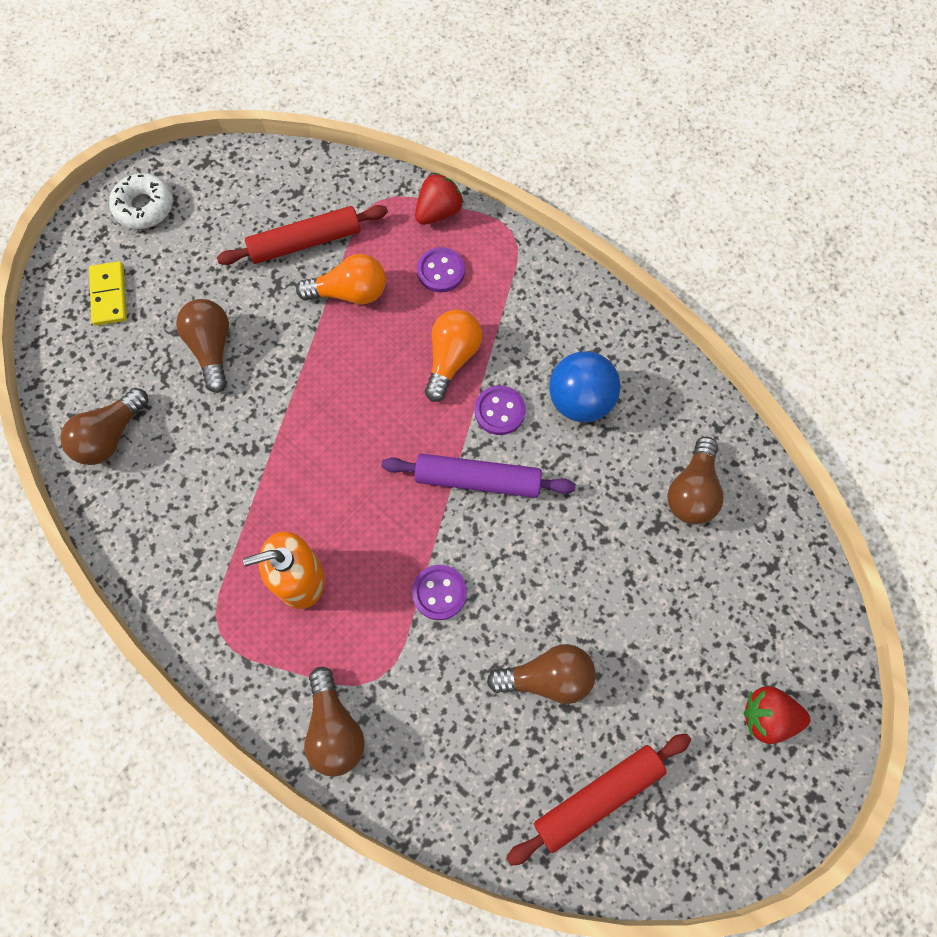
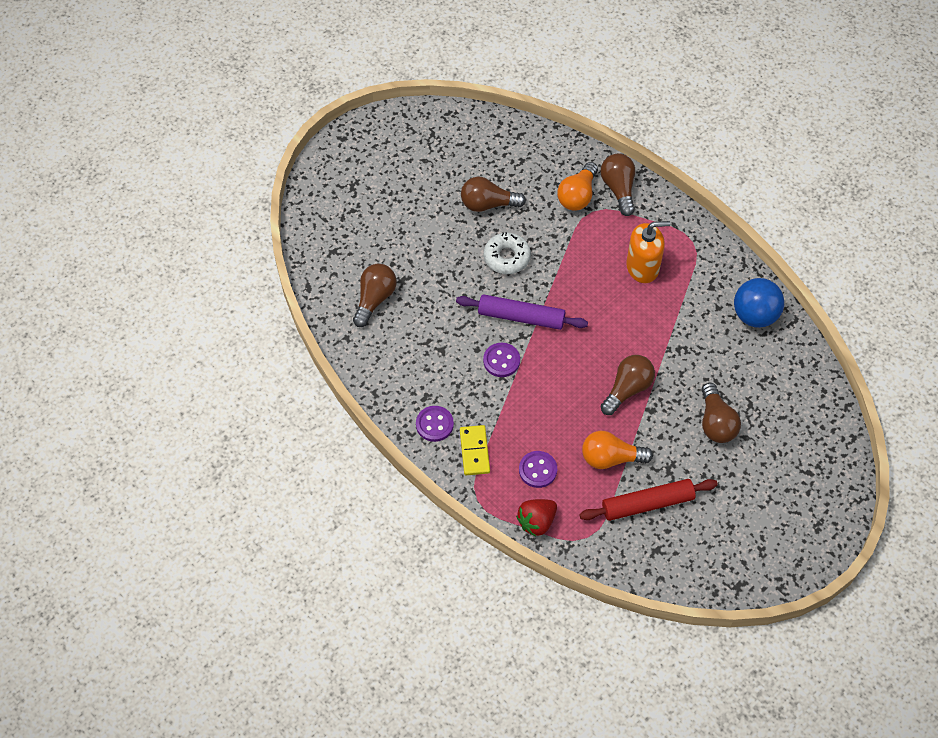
camera: 175 degrees left, 10 degrees down
(109, 295) = (802, 471): yellow domino -> yellow domino (474, 451)
(110, 436) = (783, 365): brown light bulb -> brown light bulb (627, 389)
(144, 207) = (785, 547): white donut -> white donut (507, 257)
(439, 592) = (552, 253): purple button -> purple button (434, 424)
(452, 358) = (533, 401): orange light bulb -> orange light bulb (577, 195)
(580, 401) = (442, 363): blue ball -> blue ball (754, 315)
(598, 797) = (466, 147): red rolling pin -> none
(767, 716) = (358, 176): red strawberry -> none

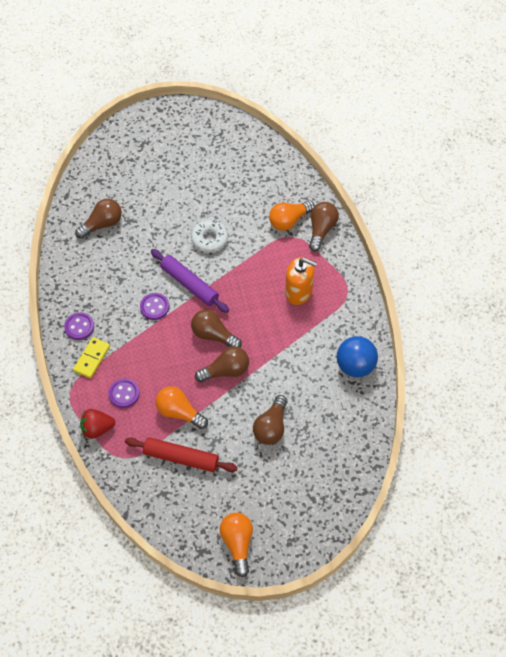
camera: 30 degrees right, 0 degrees up
(488, 204) = (223, 197): brown light bulb -> brown light bulb (213, 335)
(767, 558) = (237, 543): none -> orange light bulb

